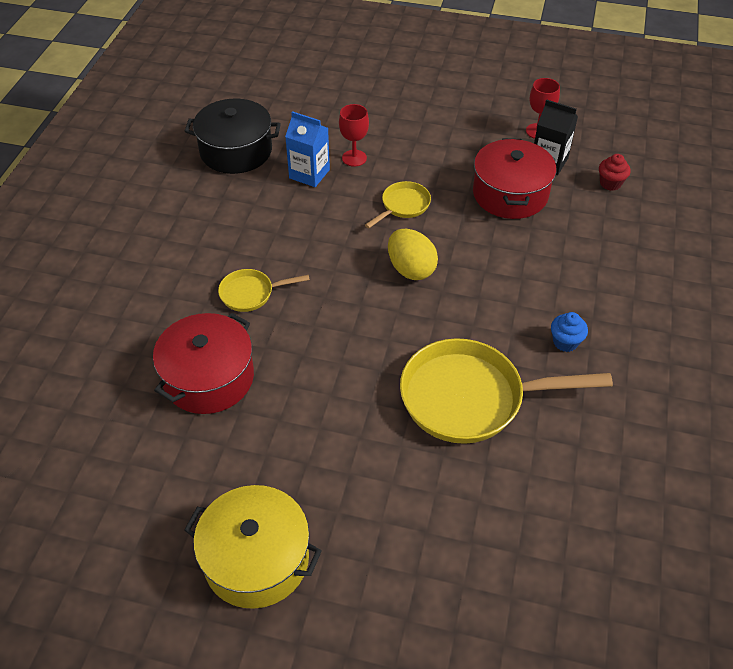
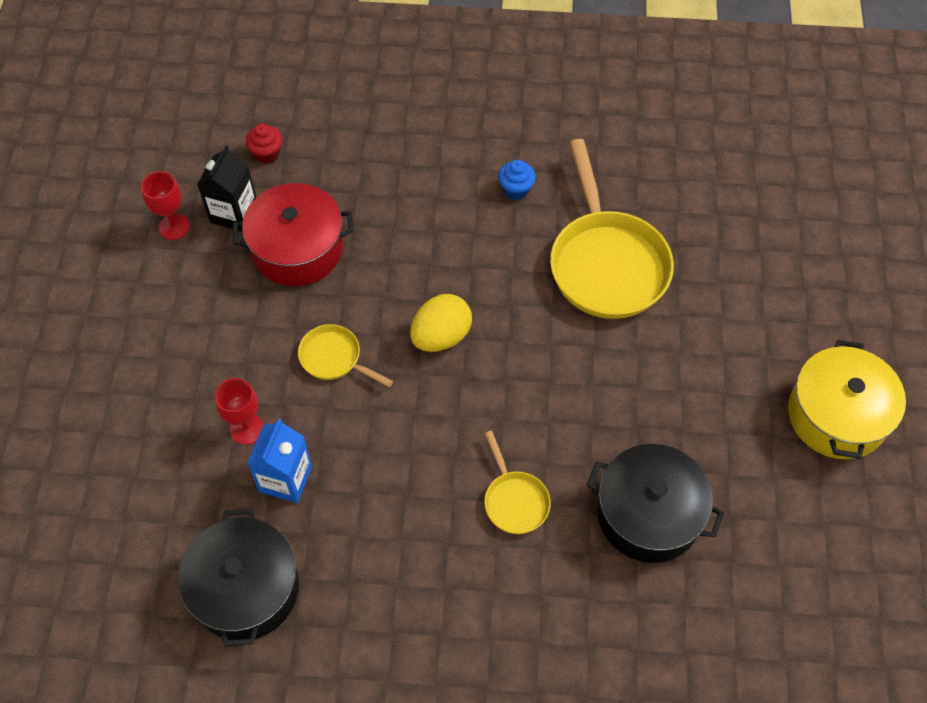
camera: 100 degrees left, 10 degrees up
(209, 378) = (648, 514): red pot -> black pot

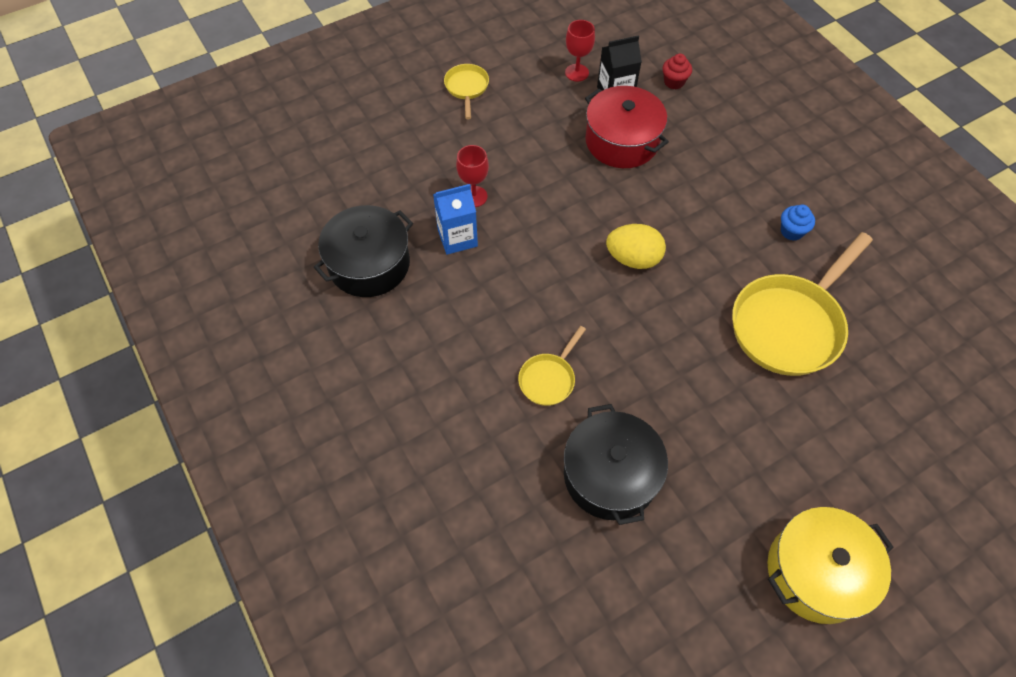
camera: 55 degrees right, 0 degrees up
(334, 358) = (562, 210): yellow pan -> yellow pan (467, 88)

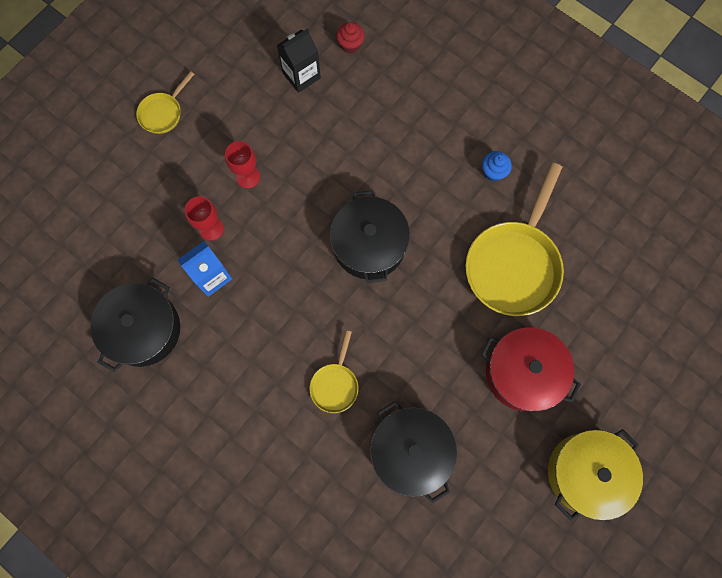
camera: 20 degrees left, 15 degrees up
(467, 88) = (163, 113): yellow pan -> yellow pan turned 120 degrees counterclockwise
(577, 72) = (259, 62): red goblet -> red goblet (248, 177)
(622, 141) = (323, 126): red pot -> red pot (523, 373)
(633, 258) = (369, 245): yellow egg -> black pot

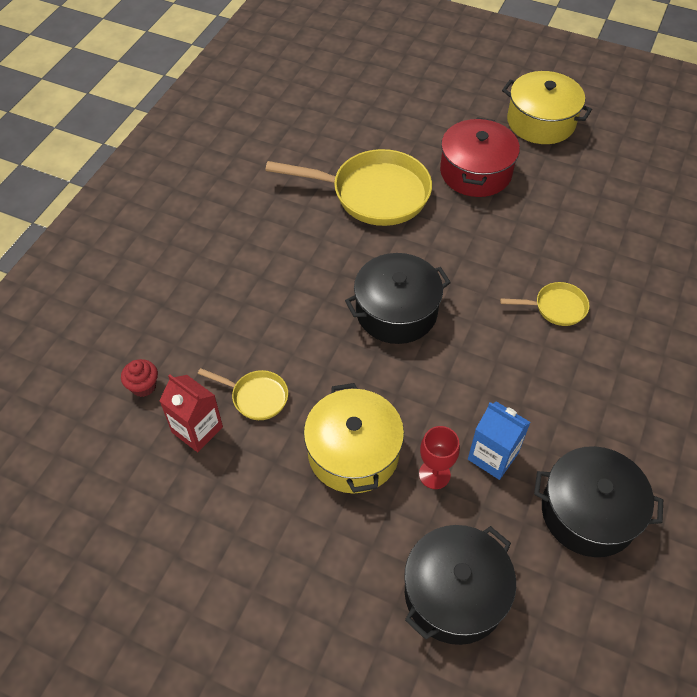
camera: 105 degrees left, 20 degrees down
(163, 113) = (290, 588): yellow pan -> yellow pan (256, 397)
(248, 177) = (353, 452): red goblet -> yellow pot
(301, 75) = (197, 429): black carton -> red carton
(410, 451) = (587, 236): black pot -> black pot (454, 593)
(493, 172) = (279, 225): blue cupcake -> none

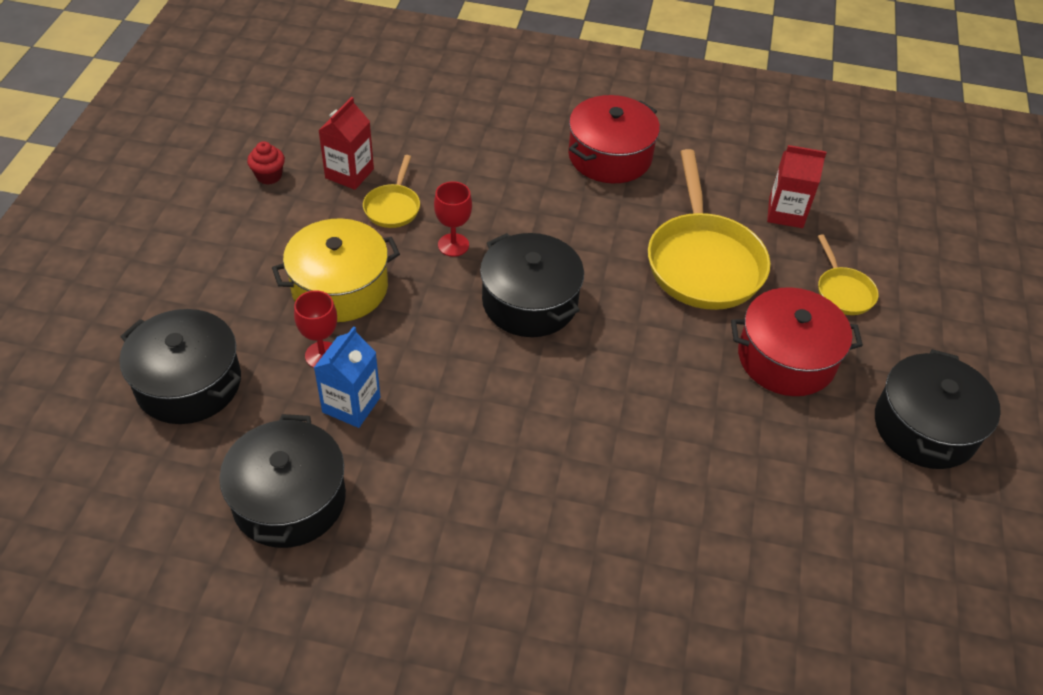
camera: 75 degrees right, 5 degrees down
(143, 386) = (390, 131): red cupcake -> red cupcake (269, 176)
(235, 225) = (609, 156): none -> red pot
(318, 356) = (453, 245): none -> red goblet
(332, 134) = (785, 213): none -> red carton
(541, 122) = (925, 427): yellow pot -> black pot
(556, 307) = (580, 458): yellow pan -> yellow pan (843, 292)

